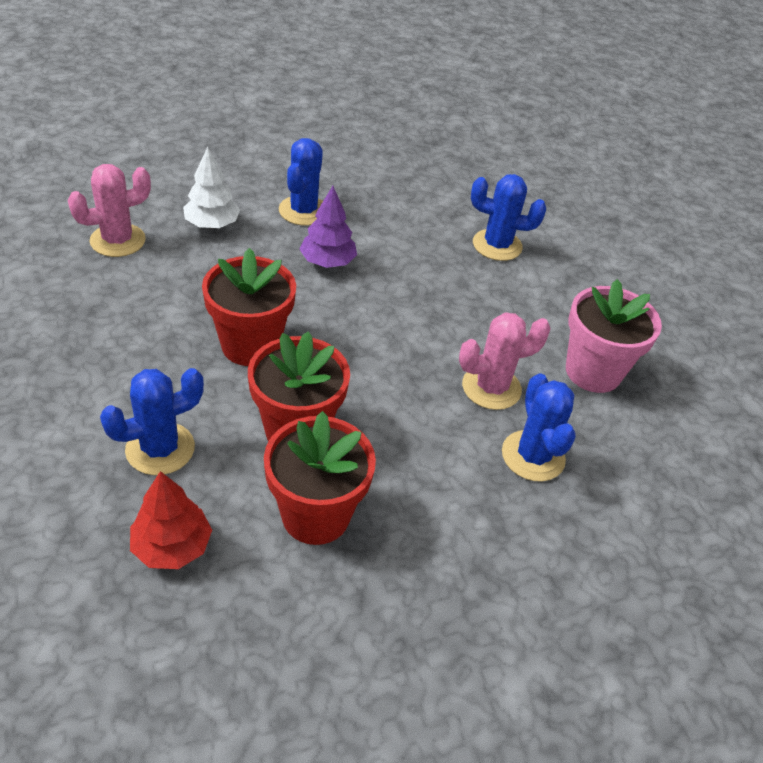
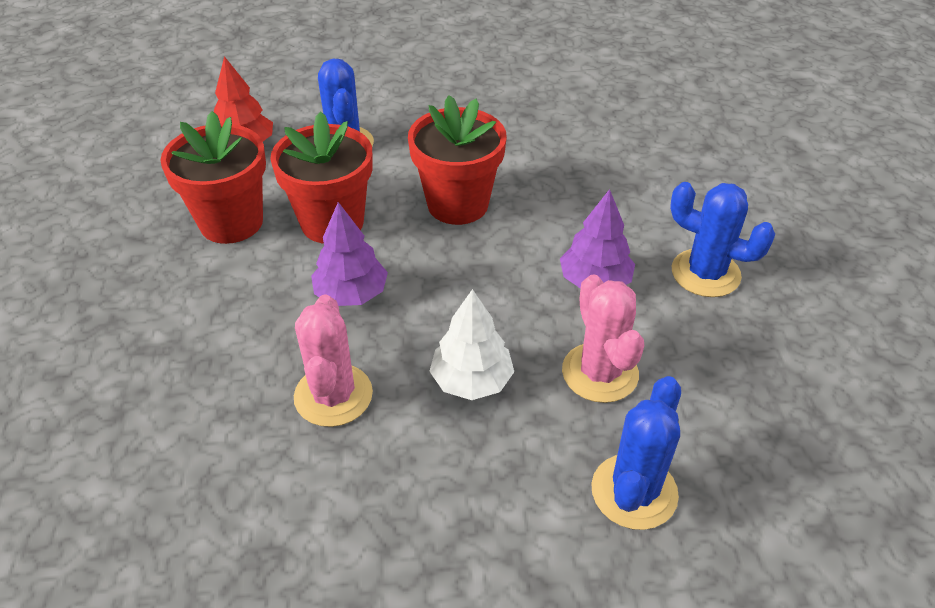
camera: 110 degrees right, 0 degrees up
(118, 240) = (634, 129): pink cactus -> pink cactus (600, 373)
(212, 224) = (668, 193): white tree -> white tree (471, 381)
(386, 398) = (351, 294): none -> purple tree
(533, 456) = (215, 406): blue cactus -> none
(593, 372) = (322, 531): pink flower pot -> none

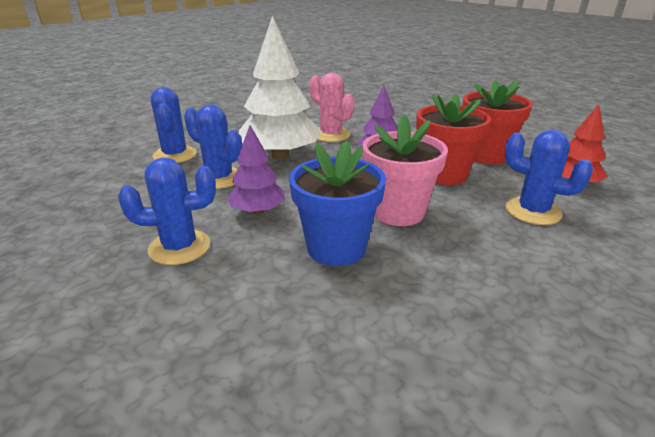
camera: 140 degrees right, 15 degrees down
(457, 204) = (398, 212): red flower pot -> pink flower pot
(471, 381) = (280, 156): white tree -> white tree, size x1.79
(561, 199) = (336, 248): none -> blue flower pot
(600, 373) = (219, 178): pink cactus -> blue cactus

